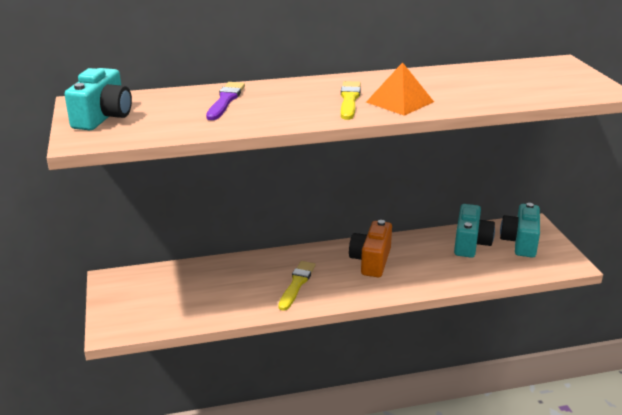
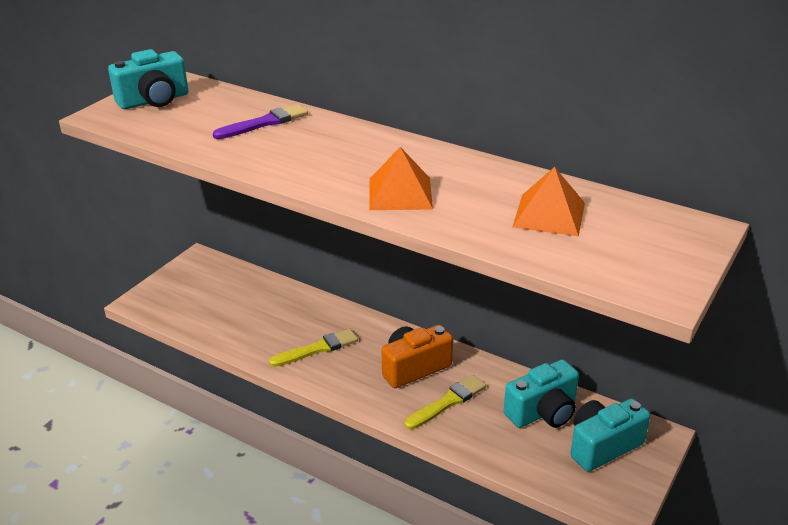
camera: 45 degrees right, 5 degrees up
(349, 100) = (361, 169): yellow brush -> yellow brush (447, 402)
(491, 82) = (549, 215): none -> orange pyramid

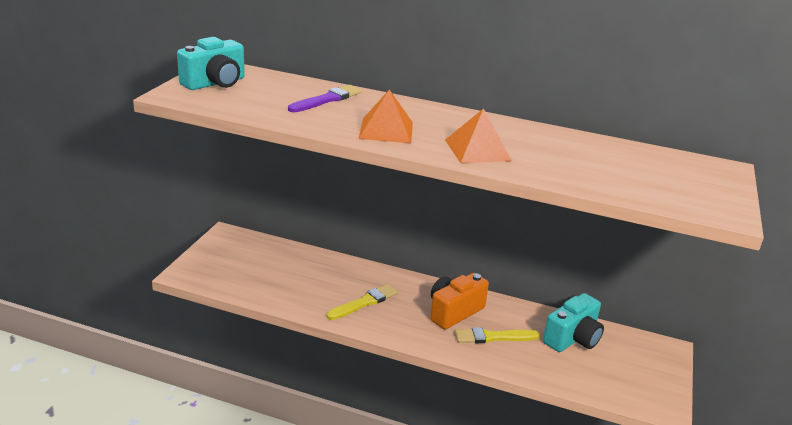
camera: 15 degrees left, 5 degrees down
(447, 402) = (493, 337): yellow brush -> yellow brush turned 135 degrees counterclockwise
(549, 215) = (605, 162): orange pyramid -> orange pyramid (386, 130)
(603, 446) = (630, 360): turquoise camera -> none

